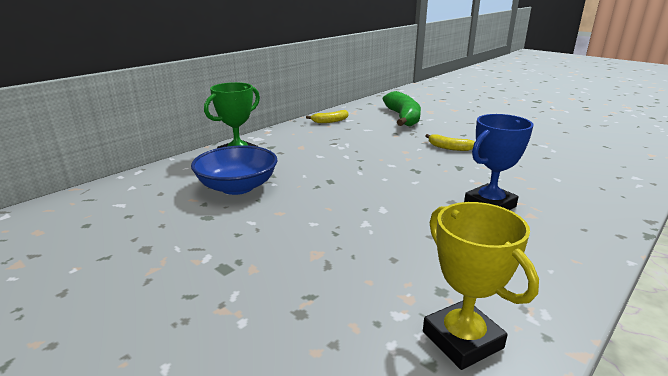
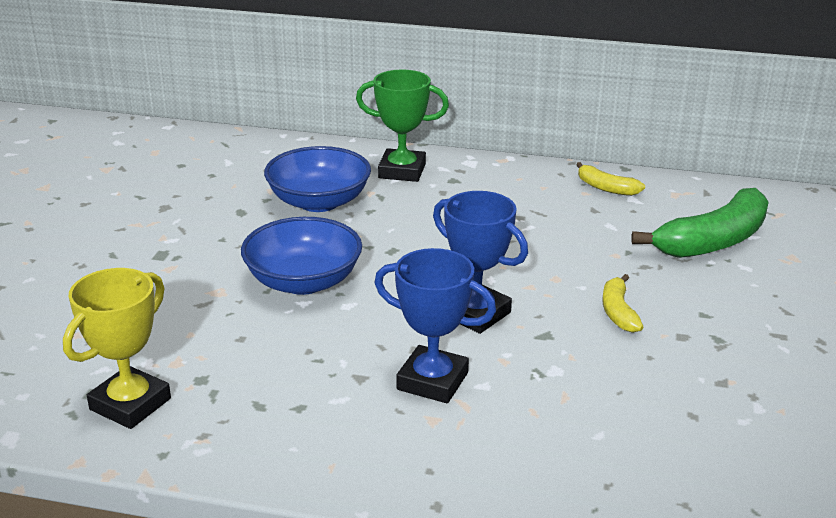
camera: 60 degrees right, 5 degrees up
(338, 217) = (303, 281): none -> blue bowl
(425, 177) = (475, 314): none -> blue trophy

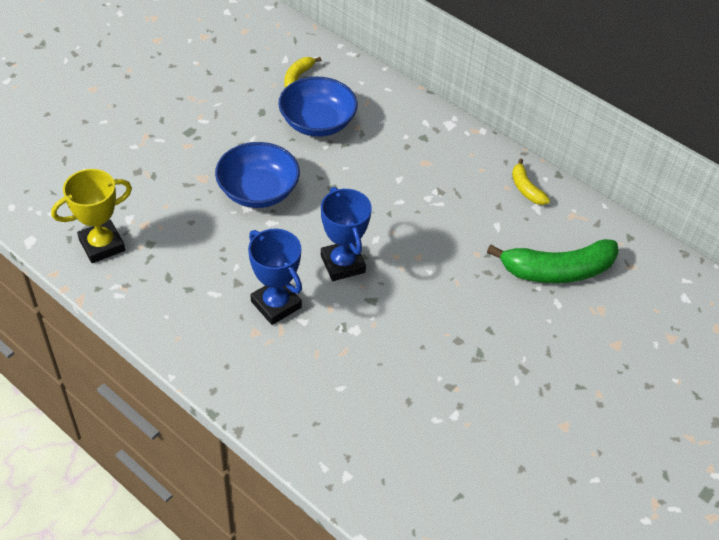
camera: 25 degrees right, 20 degrees up
(402, 171) = (394, 114): green trophy -> none
(618, 312) = (434, 302): yellow banana -> yellow banana (298, 77)

